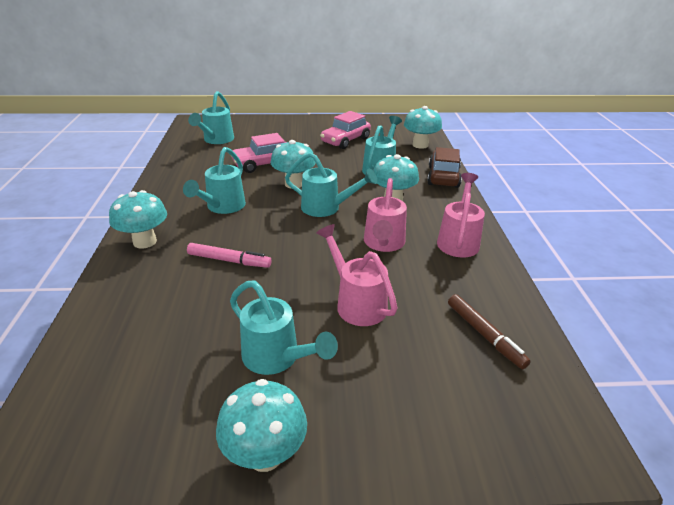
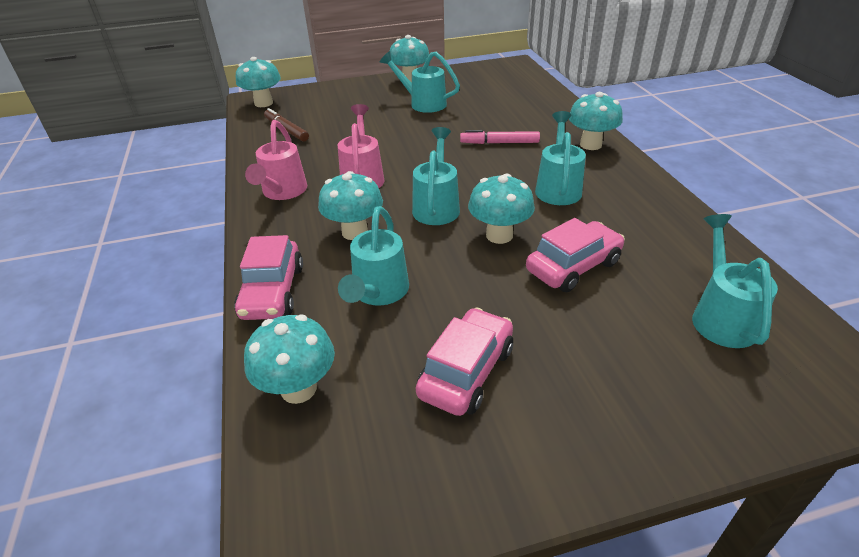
camera: 170 degrees right, 5 degrees up
(326, 208) = (437, 206): turquoise watering can -> turquoise watering can turned 90 degrees clockwise
(356, 303) = (379, 133): pink watering can -> none
(443, 176) = (273, 292): brown car -> pink car
(554, 426) = (263, 103): none -> turquoise mushroom

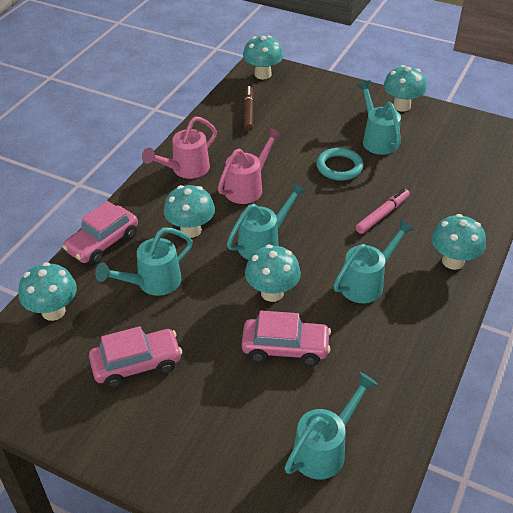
camera: 40 degrees right, 5 degrees up
(420, 130) = (339, 167): none -> turquoise ring
(499, 143) = (382, 215): pink marker -> pink marker turned 90 degrees clockwise

